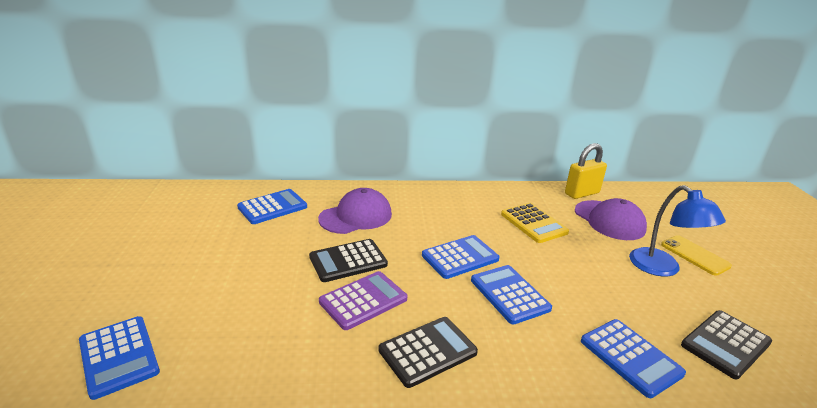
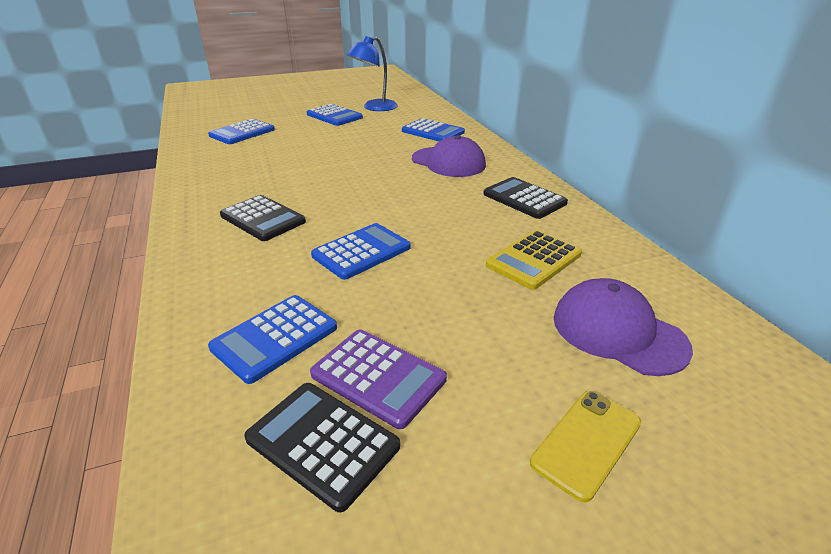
camera: 75 degrees right, 5 degrees up
(348, 261) = (372, 171): black calculator -> black calculator (524, 199)
(363, 300) = (320, 185): purple calculator -> purple calculator (378, 377)
(460, 257) = (414, 218): blue calculator -> blue calculator (334, 116)
(582, 193) = (687, 302): yellow padlock -> none
(609, 220) = (618, 332): purple cap -> purple cap turned 90 degrees clockwise
(662, 268) = (503, 388): blue lamp -> blue lamp (374, 108)

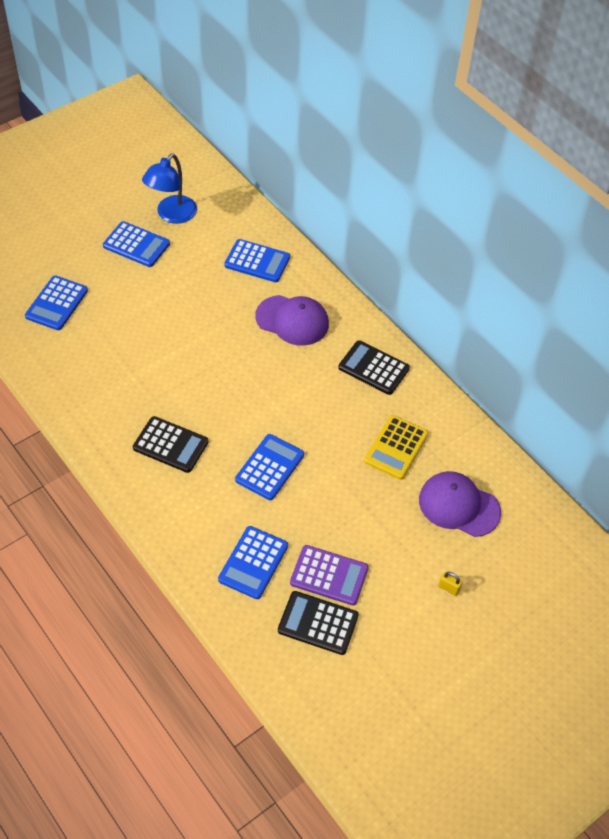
camera: 20 degrees left, 20 degrees up
(586, 442) = (448, 588): yellow phone -> yellow padlock

